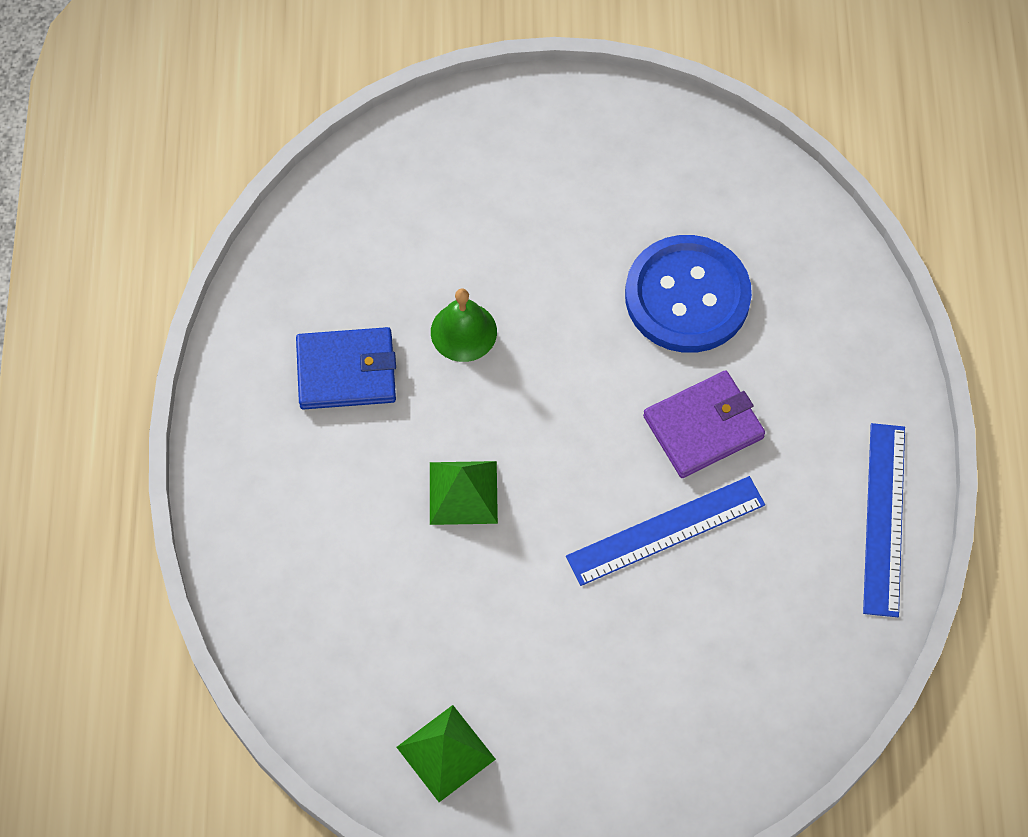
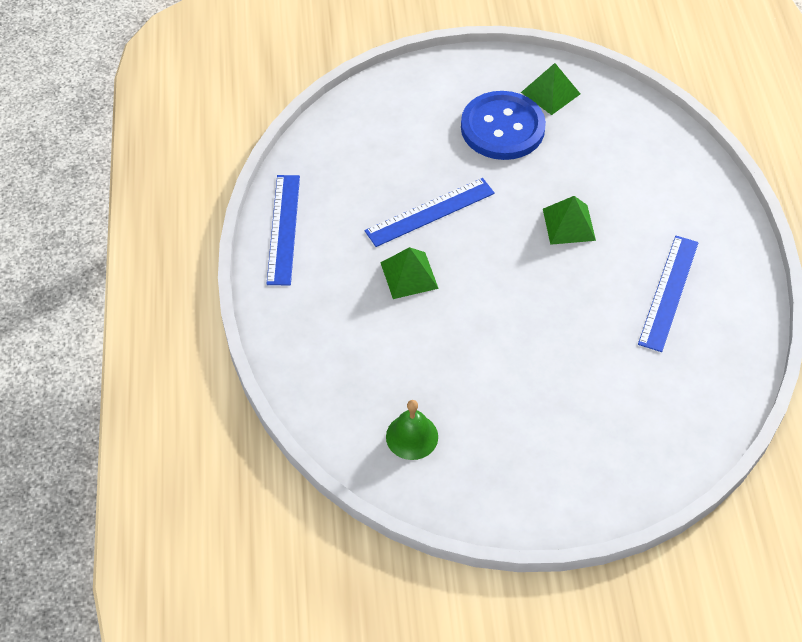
camera: 175 degrees right, 10 degrees down
(346, 371) = (668, 292): blue wallet -> blue ruler
(463, 331) = (590, 325): green bell -> green bell (412, 436)
(687, 296) = (427, 362): blue button -> blue button (502, 128)
(703, 427) = (409, 275): purple wallet -> green pyramid

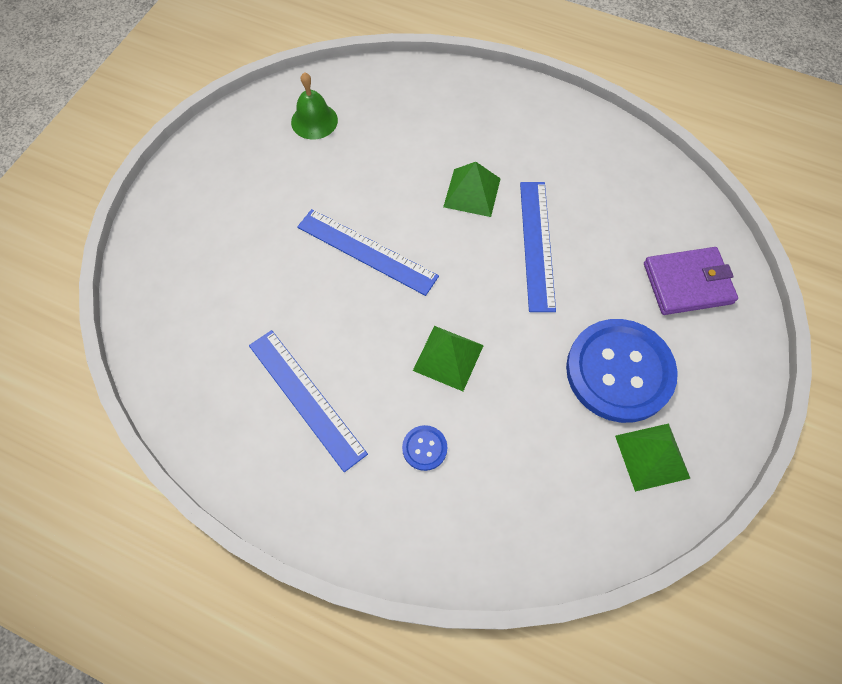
camera: 120 degrees right, 10 degrees up
(283, 229) = (581, 127): blue ruler -> blue ruler (366, 251)
(400, 114) = (687, 283): none -> purple wallet
(644, 207) = (424, 448): none -> blue button

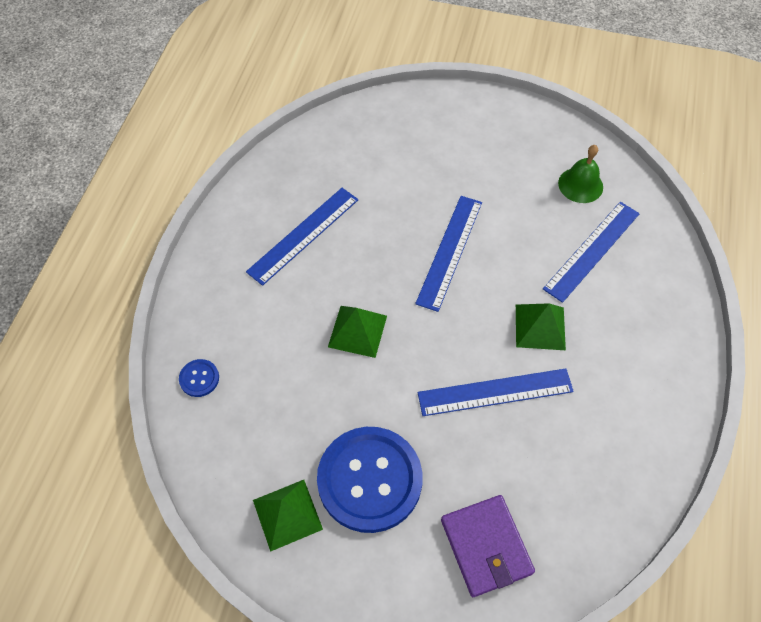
camera: 80 degrees right, 5 degrees down
(395, 131) = (592, 250): none -> blue ruler
(424, 448) = (272, 325): blue button -> blue button (199, 378)

